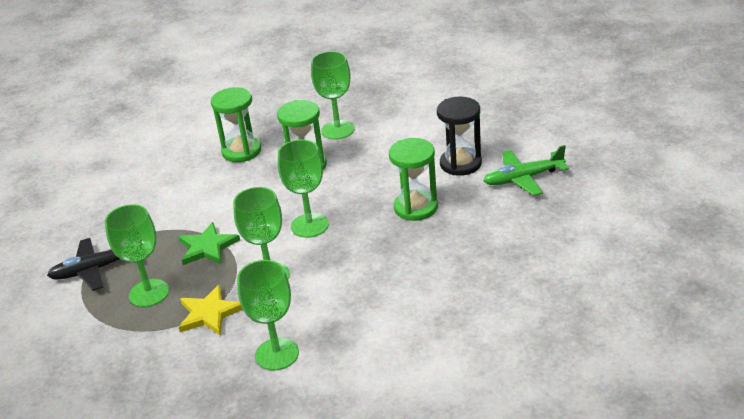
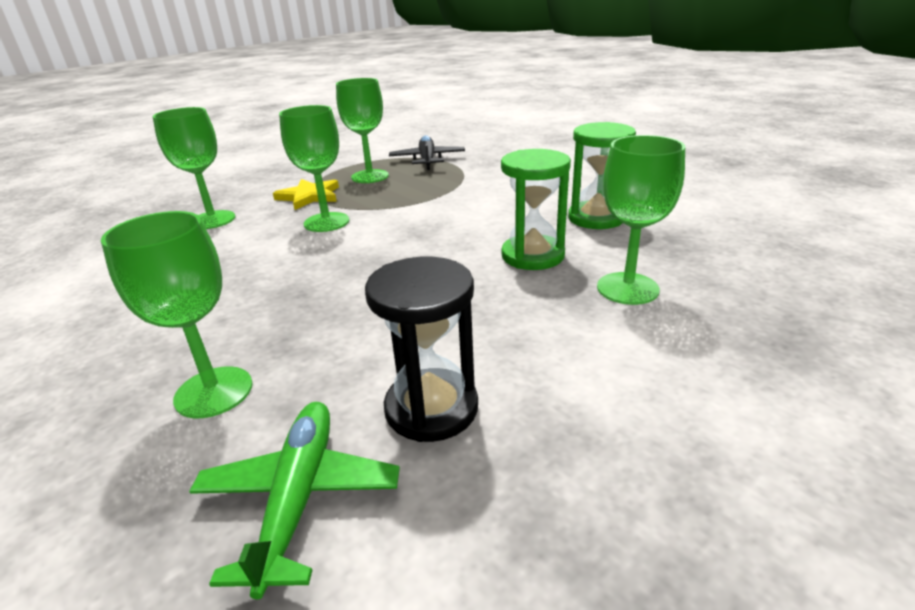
camera: 105 degrees right, 5 degrees down
(207, 247) = (410, 197): green star -> none
(309, 225) = (390, 248): green goblet -> green goblet (214, 392)
(416, 207) = (346, 330): green hourglass -> none

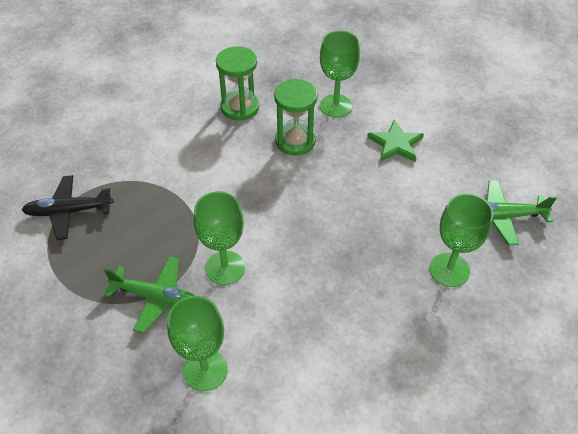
camera: 95 degrees left, 20 degrees up
(309, 196) = (156, 297): yellow star -> green plane
(370, 176) = (108, 255): green goblet -> none
(431, 408) = (444, 180): black hourglass -> none
(536, 349) = (395, 144): none -> green star

